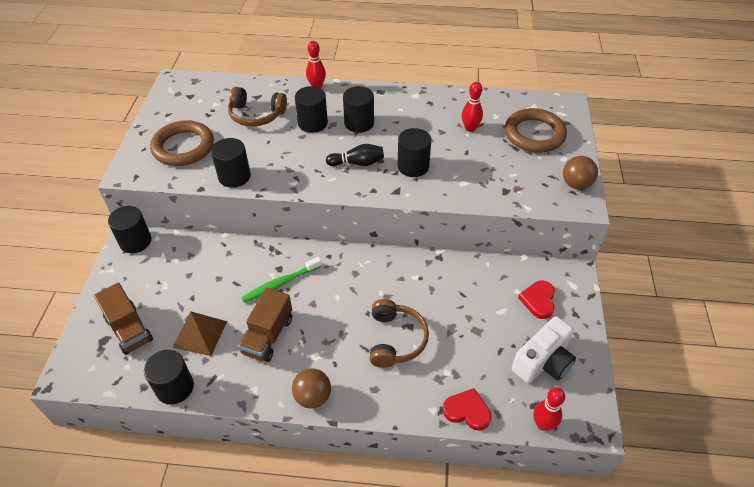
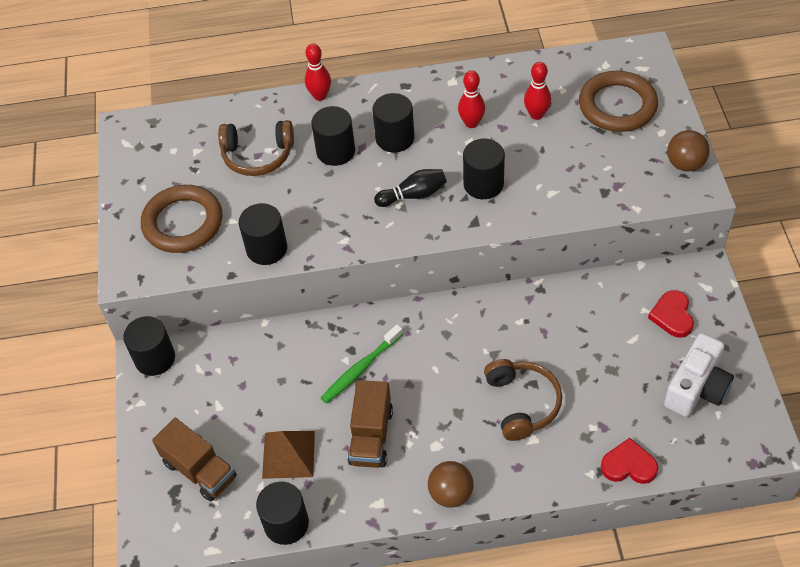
camera: 10 degrees left, 5 degrees up
(543, 424) = (715, 458): red bowling pin -> red bowling pin (471, 123)

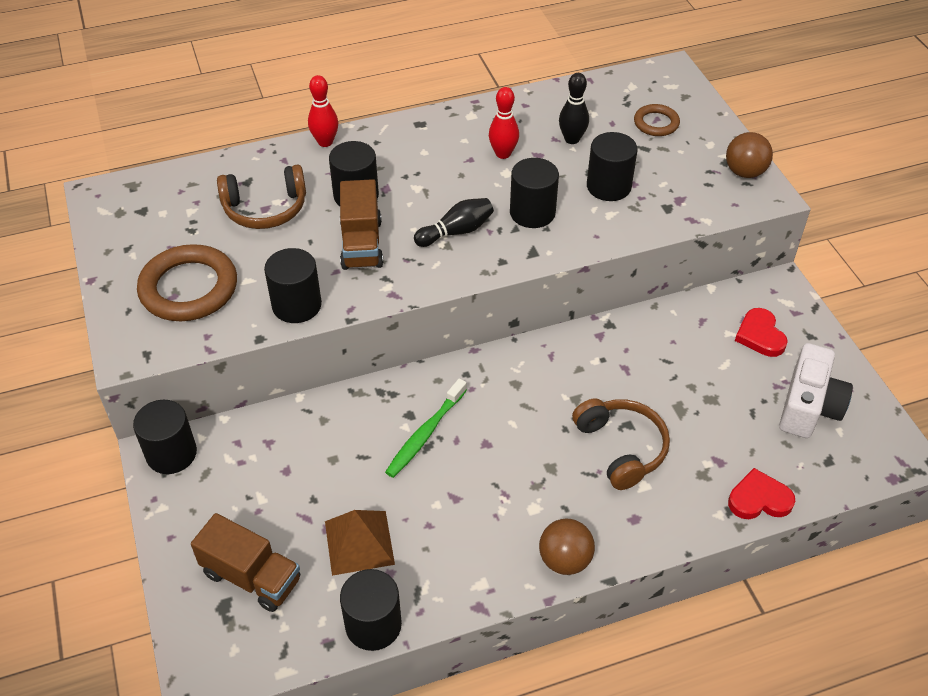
camera: 15 degrees left, 5 degrees down
(371, 436) = (454, 508): brown truck -> brown truck (361, 244)
(395, 138) = (421, 176): black cylinder -> black cylinder (608, 186)
(536, 114) = (572, 139): red bowling pin -> black bowling pin
(617, 106) = (656, 123): brown ring -> brown ring, size x0.54

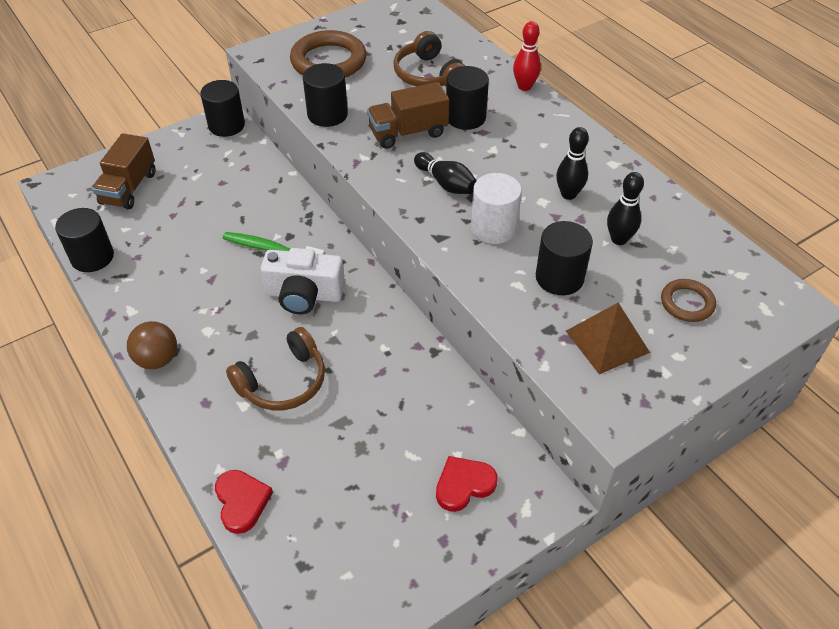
camera: 75 degrees right, 0 degrees up
(359, 542) = (162, 234): brown pyramid -> brown pyramid (607, 341)
(503, 154) = (568, 194): red bowling pin -> black bowling pin
(532, 213) = (493, 228): black cylinder -> white cylinder
(744, 172) = (645, 393): brown ball -> none
(808, 406) = (373, 541): white camera -> white camera (304, 295)

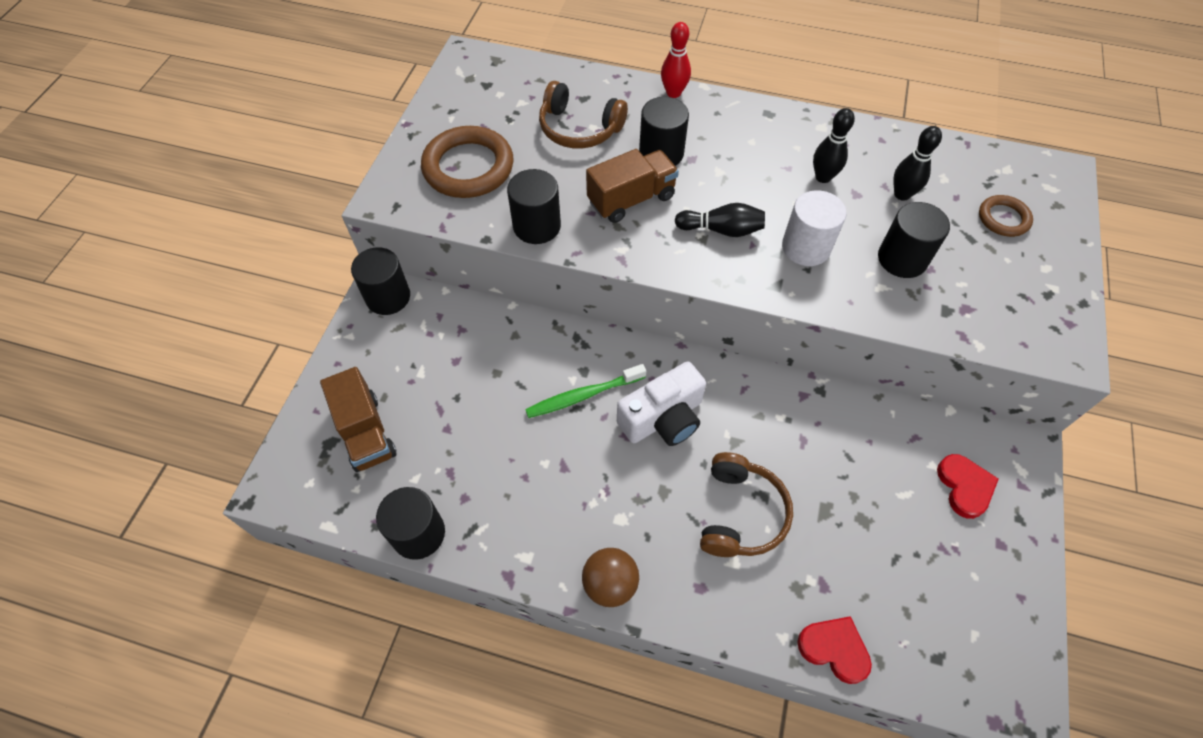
camera: 40 degrees left, 10 degrees up
(408, 133) = (631, 199): brown truck -> brown truck turned 150 degrees counterclockwise
(464, 485) = (964, 487): red heart -> red heart turned 150 degrees clockwise
(607, 341) = (993, 290): brown pyramid -> none

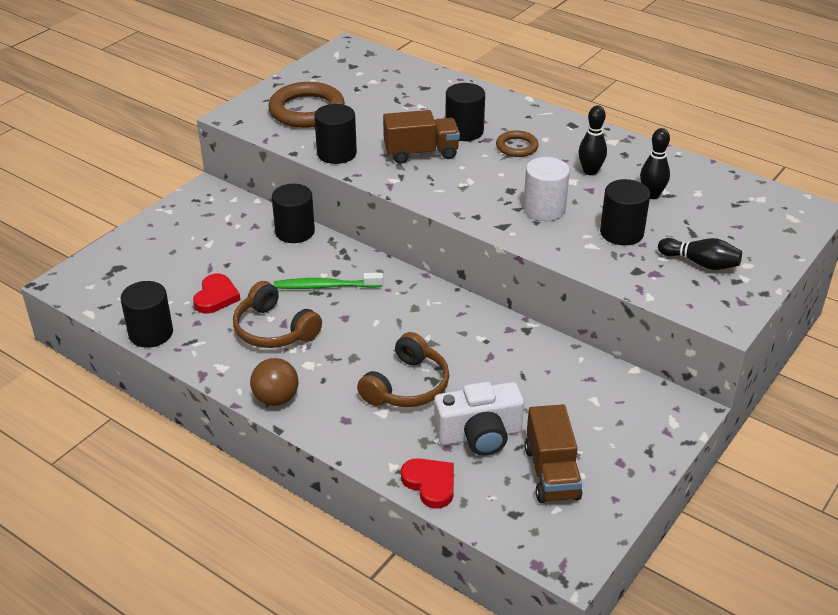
camera: 20 degrees right, 20 degrees down
(365, 432) = (147, 268): brown truck -> brown truck (551, 473)
(388, 297) = (211, 195): black cylinder -> black cylinder (295, 232)
(579, 128) = (408, 104): brown headphones -> brown headphones (274, 329)
(663, 418) = (381, 315): white camera -> white camera (479, 435)
(673, 93) = (500, 97): red bowling pin -> none
(721, 230) = (481, 185): black bowling pin -> black bowling pin (700, 263)
(964, 487) = (612, 419): red heart -> red heart (216, 297)
(1003, 218) = (732, 227): brown ring -> brown ring (516, 147)

